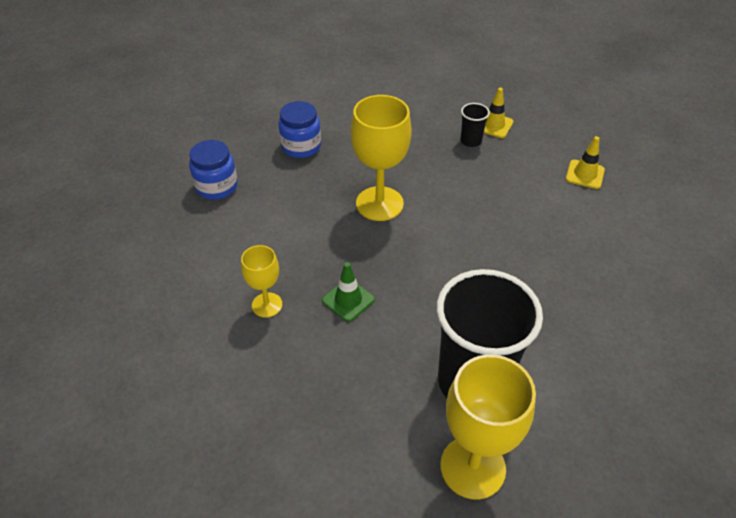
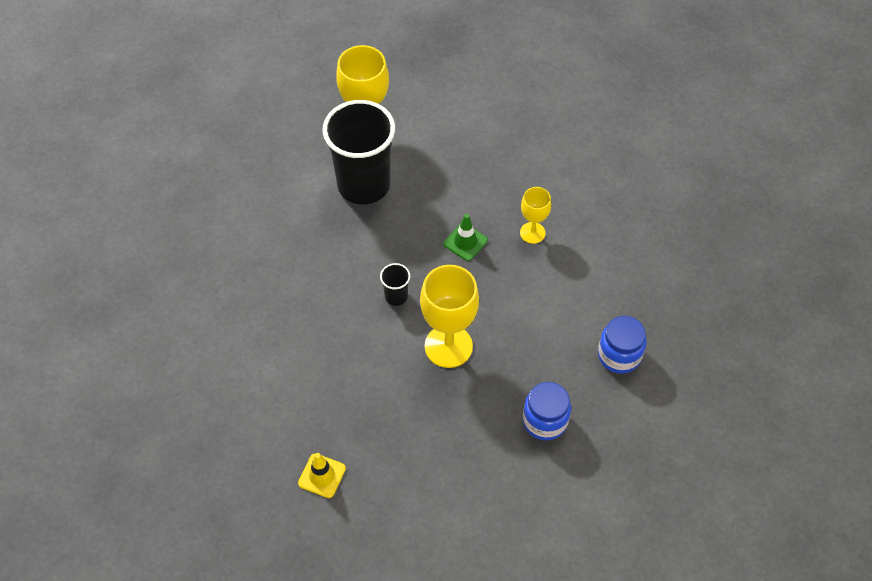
camera: 175 degrees right, 10 degrees up
(471, 141) = (351, 446): black cup -> black cup (396, 296)
(585, 174) = (230, 403): yellow traffic cone -> none

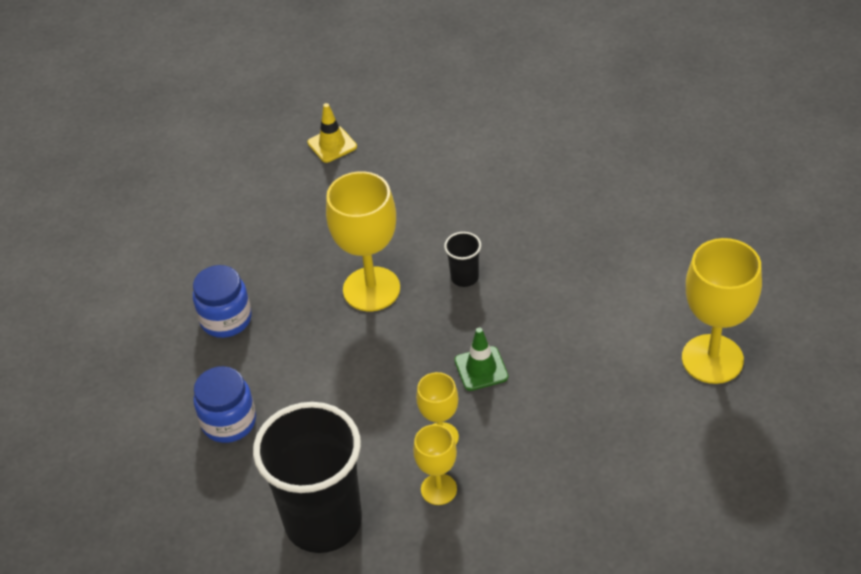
camera: 130 degrees right, 10 degrees down
(363, 185) = (633, 319): black cup -> black cup (323, 521)
(568, 212) = (438, 489): none -> yellow goblet

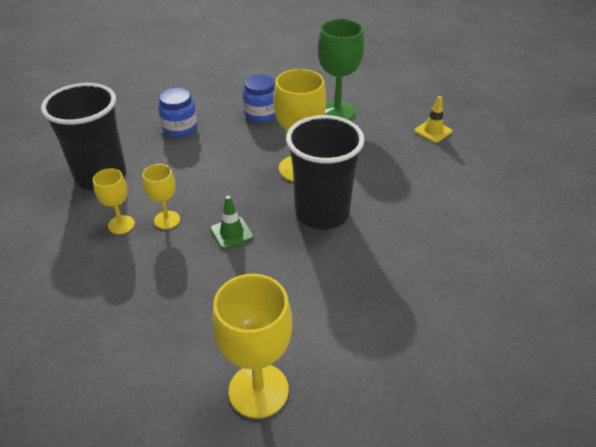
camera: 75 degrees right, 5 degrees down
(251, 232) = (337, 111): none -> green goblet
(464, 277) = (322, 213): black cup -> black cup, size x2.44

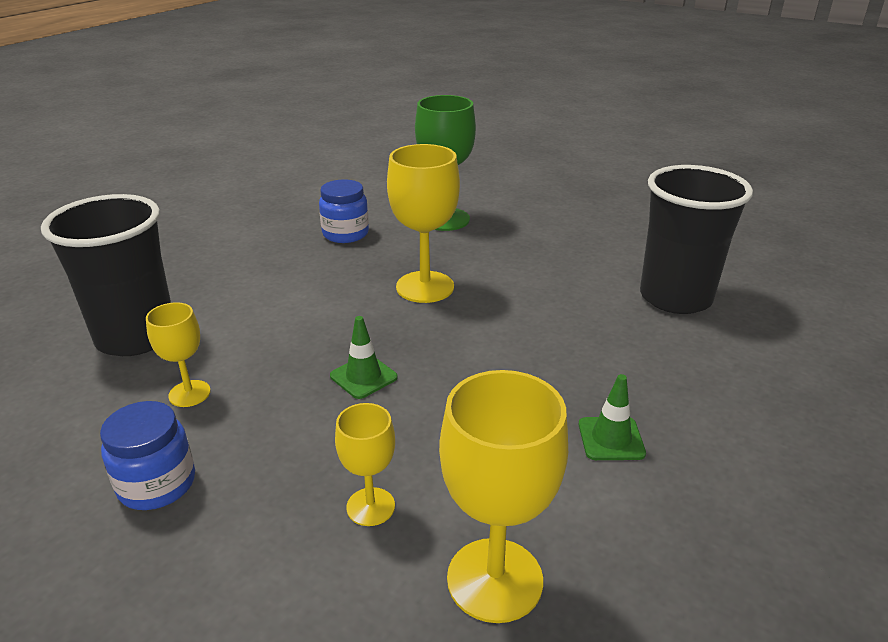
camera: 15 degrees left, 10 degrees down
(167, 220) = (259, 376): yellow goblet -> yellow goblet (370, 506)
(180, 128) = (237, 263): blue jar -> blue jar (157, 484)
(322, 213) = (479, 333): black cup -> black cup (675, 297)
(376, 312) = (611, 439): none -> green traffic cone
(433, 131) = (574, 225): yellow traffic cone -> none

